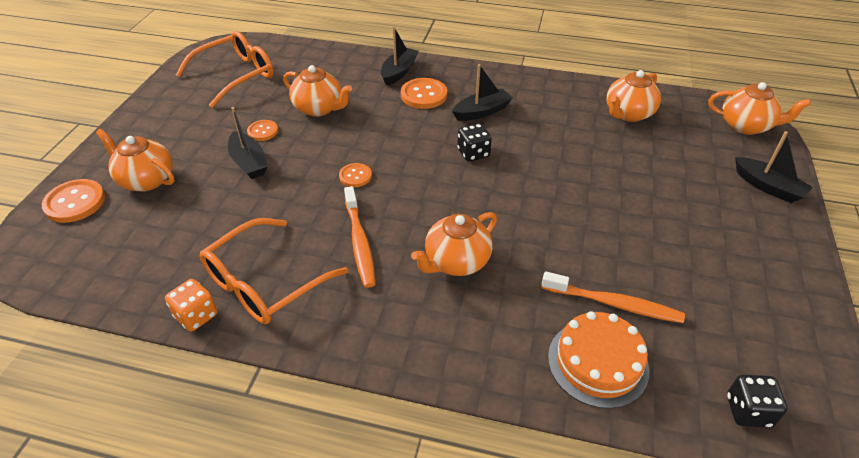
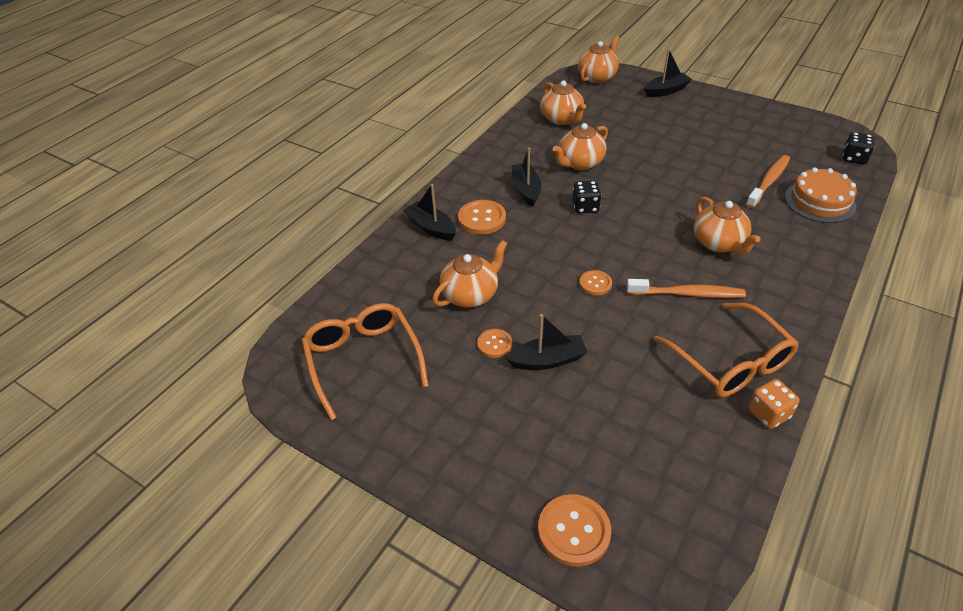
camera: 70 degrees left, 0 degrees up
(146, 180) = (550, 455): orange teapot -> orange teapot (580, 163)

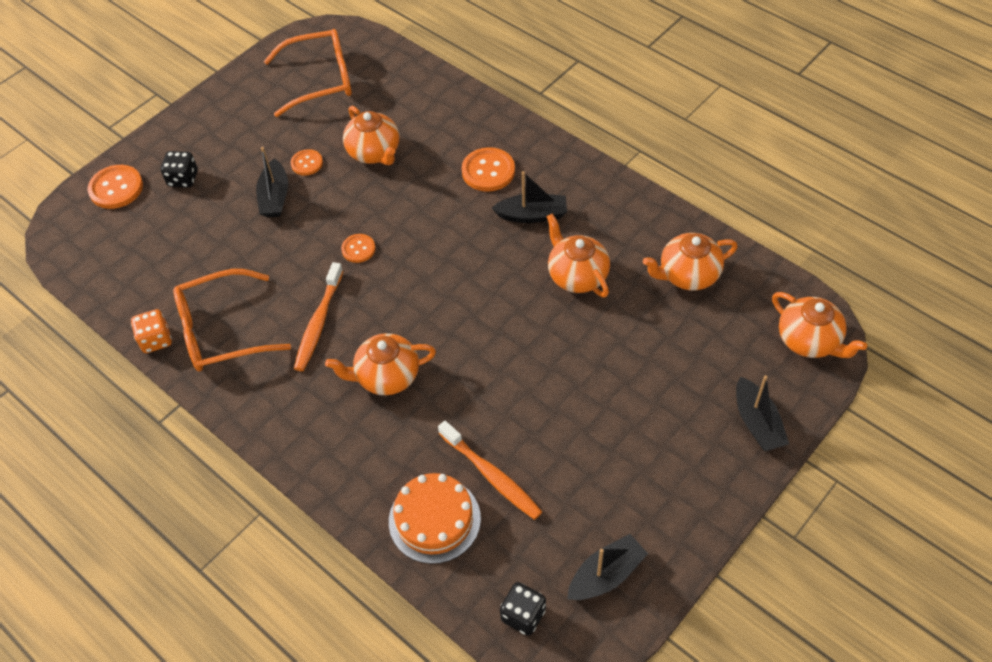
camera: 100 degrees right, 10 degrees up
(431, 227) = (484, 130): black boat -> black boat (606, 575)
(585, 207) = (486, 264): black dice -> black dice (183, 179)

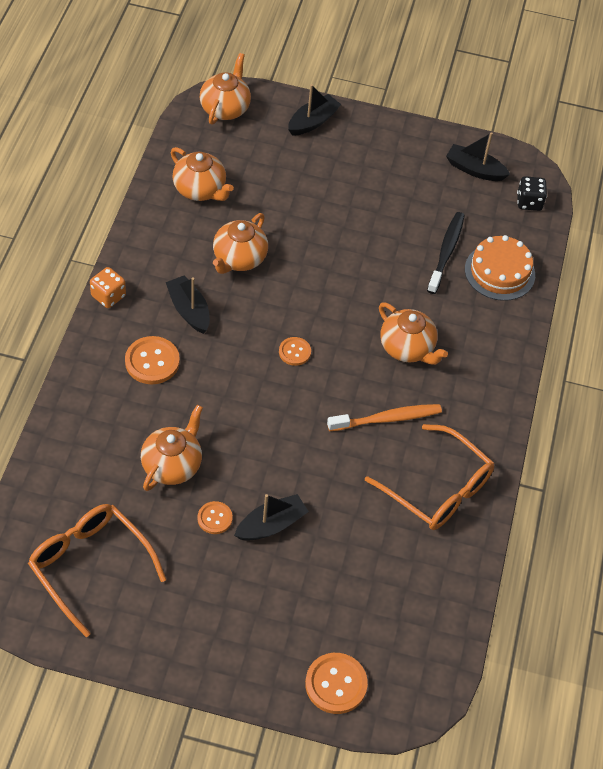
camera: 125 degrees left, 0 degrees up
(156, 340) = (477, 535): orange dice -> orange dice (108, 296)
(183, 179) = (291, 624): black dice -> none
(358, 249) = (295, 425): orange button -> orange button (294, 352)
(491, 475) = (446, 252): orange toothbrush -> black toothbrush

